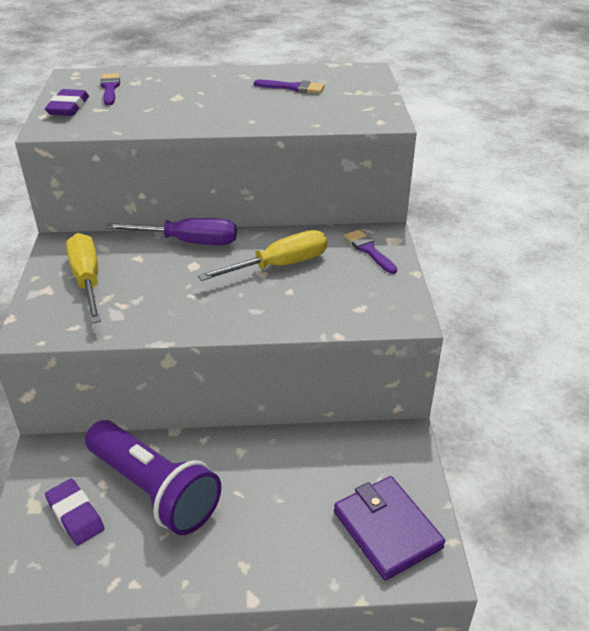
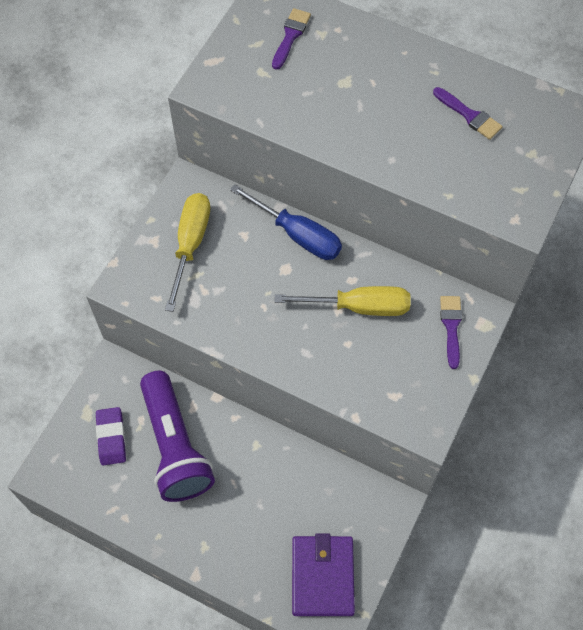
camera: 30 degrees right, 25 degrees up
(68, 107) = (237, 57): purple eraser -> none
(190, 242) = (298, 235): purple screwdriver -> blue screwdriver

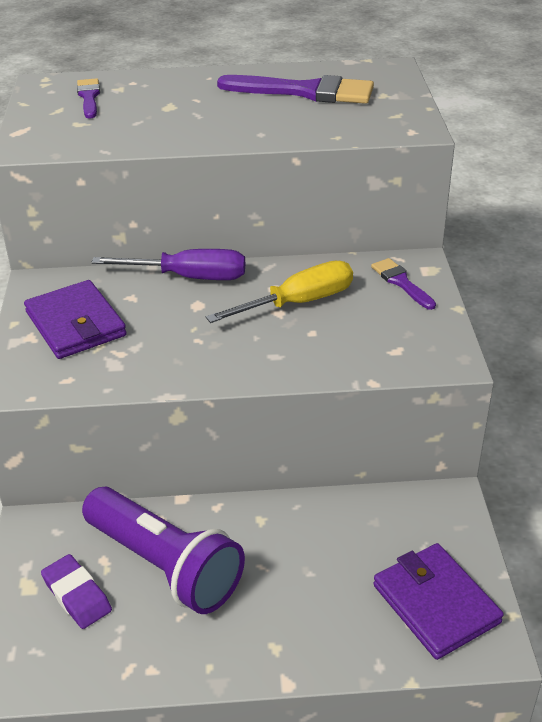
camera: 30 degrees left, 25 degrees down
(190, 243) = (75, 324): yellow screwdriver -> purple wallet
(298, 235) = (190, 277): blue screwdriver -> purple screwdriver
(469, 115) = (305, 92): purple brush -> purple brush, size x1.87

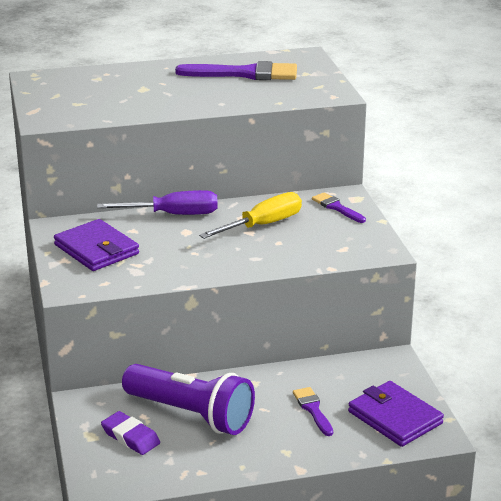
camera: 10 degrees left, 10 degrees down
(89, 97) = (76, 85): purple brush -> purple brush (313, 409)

